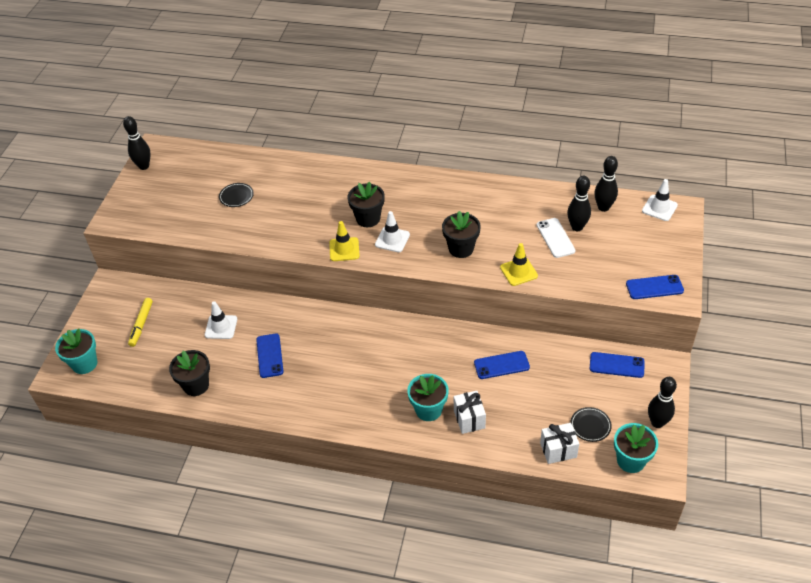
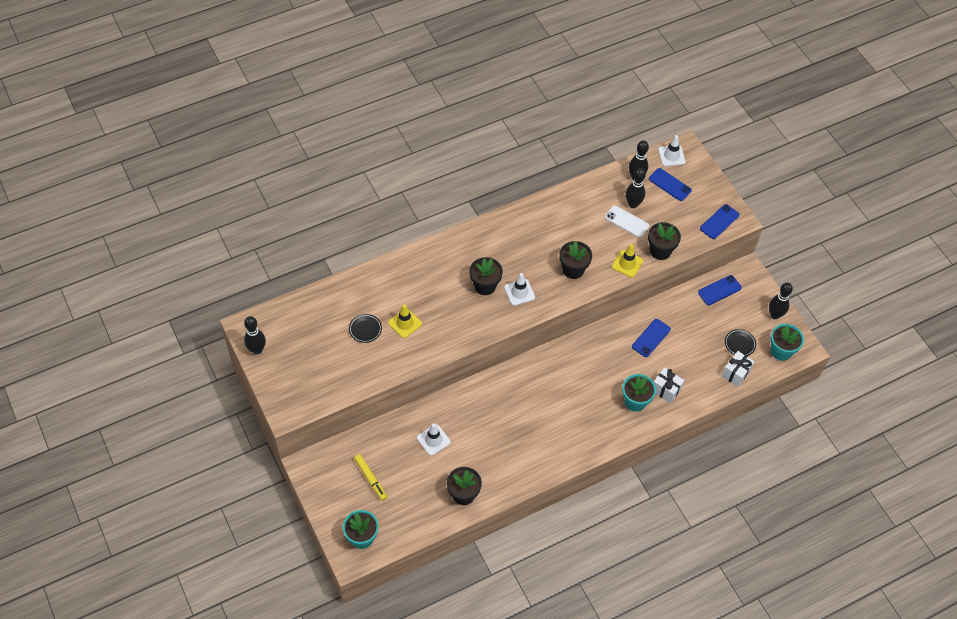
camera: 45 degrees left, 10 degrees up
(269, 355) = (492, 437): blue phone -> blue phone (670, 185)
(344, 249) = (493, 322): yellow traffic cone -> yellow traffic cone (405, 323)
(564, 279) = (660, 251): none -> black flower pot

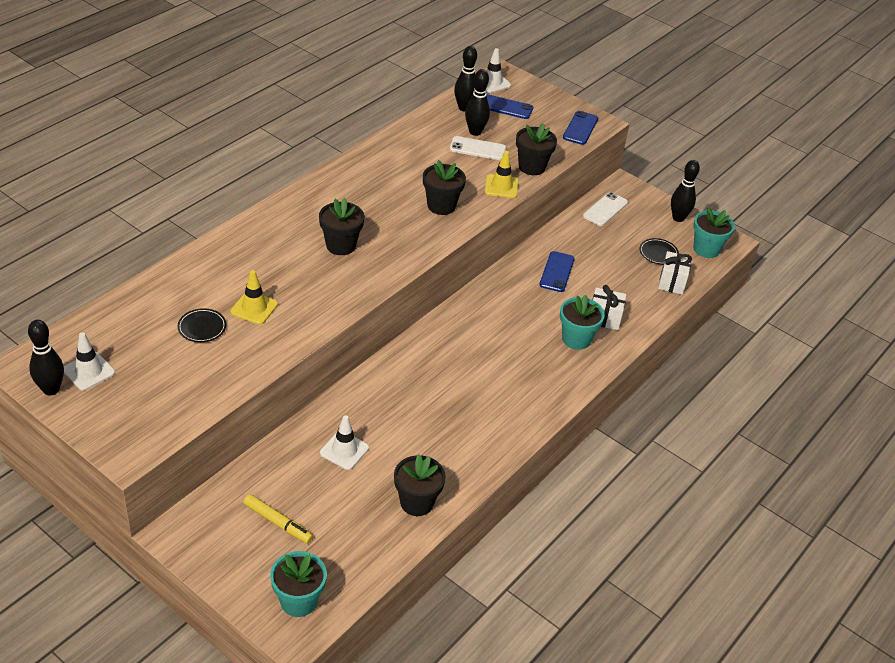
camera: 25 degrees left, 15 degrees down
(519, 292) = (388, 242): white traffic cone -> white traffic cone (89, 371)
(719, 290) = (605, 209): blue phone -> white phone

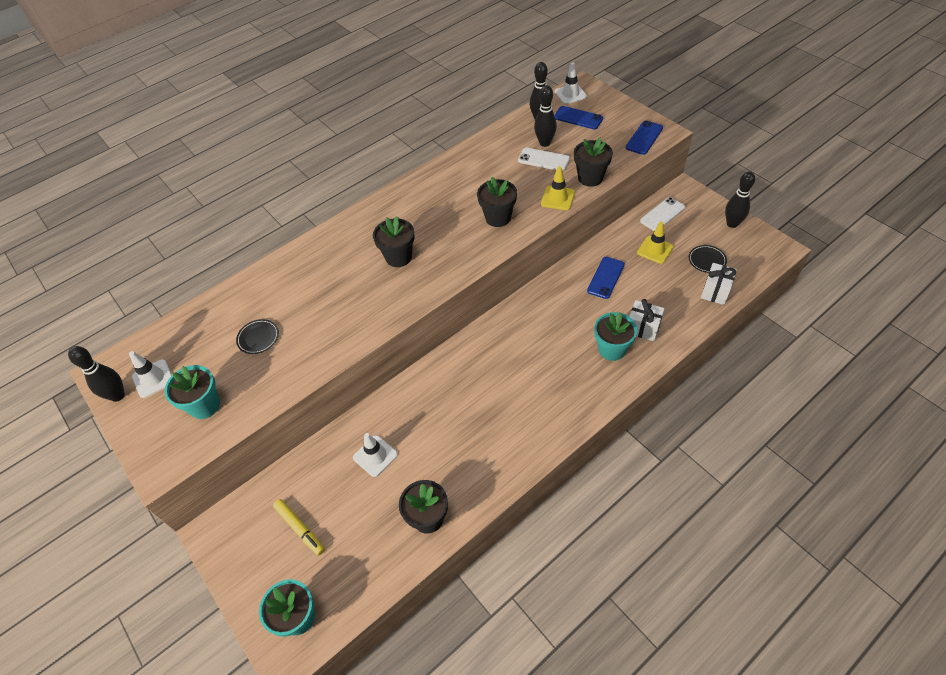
camera: 20 degrees right, 10 degrees up
(254, 308) = (307, 319): yellow traffic cone -> yellow traffic cone (655, 250)
(706, 249) = (755, 257): turquoise flower pot -> turquoise flower pot (204, 405)

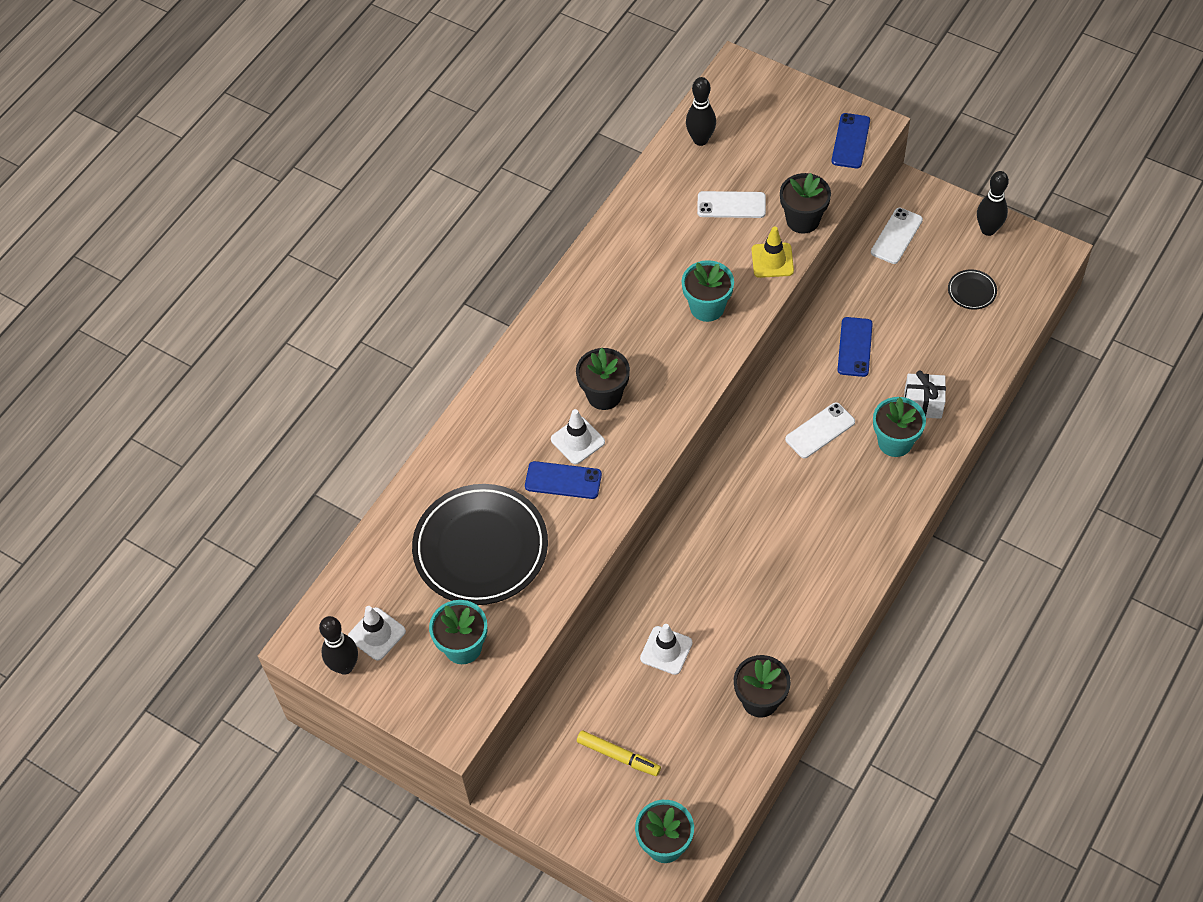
camera: 20 degrees left, 5 degrees up
(258, 338) = (481, 548): black plate -> black plate, size x2.48
(498, 217) = (707, 307): black flower pot -> turquoise flower pot
(545, 143) = (722, 177): black bowling pin -> none
(558, 327) = (820, 430): none -> white phone
(570, 94) = (726, 87): white traffic cone -> white traffic cone (577, 440)
(578, 118) = (752, 126): blue phone -> blue phone (563, 480)
(655, 250) = (903, 292): yellow traffic cone -> none
(715, 291) = (994, 332): white gift -> none

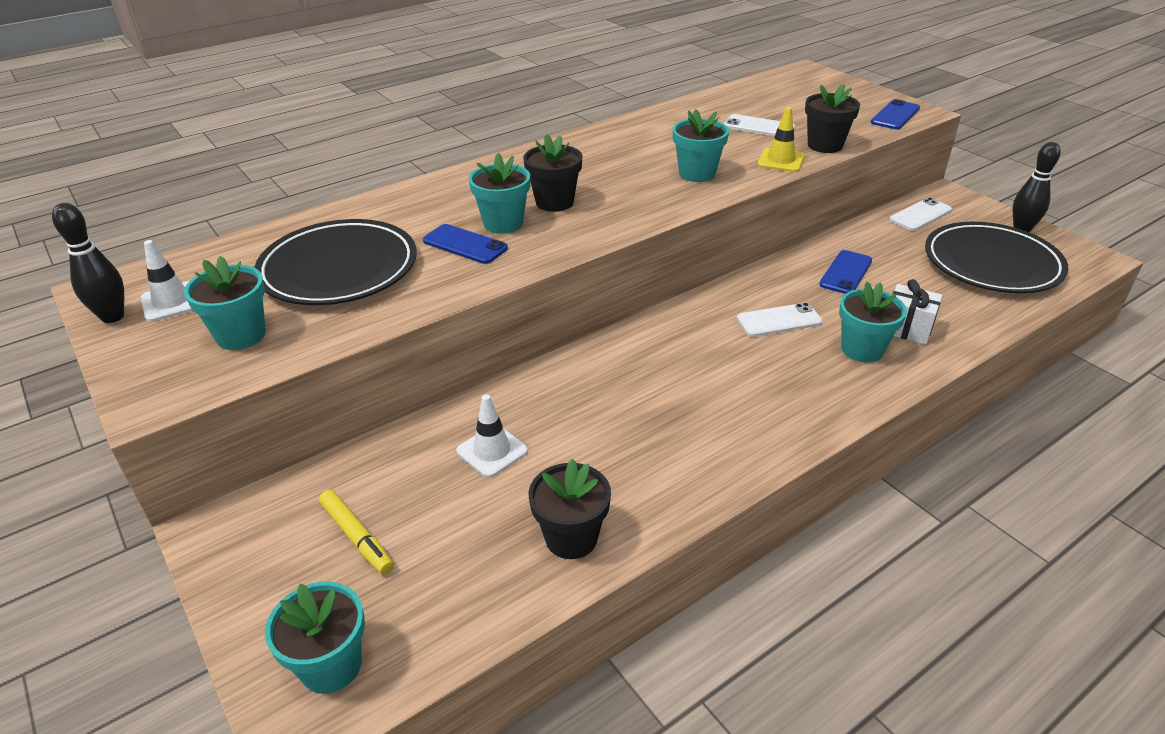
camera: 20 degrees right, 20 degrees down
(577, 440) = (503, 223): white traffic cone -> turquoise flower pot
(700, 140) = (752, 94): black bowling pin -> none
(972, 291) = (991, 264): black plate -> black plate, size x2.48

